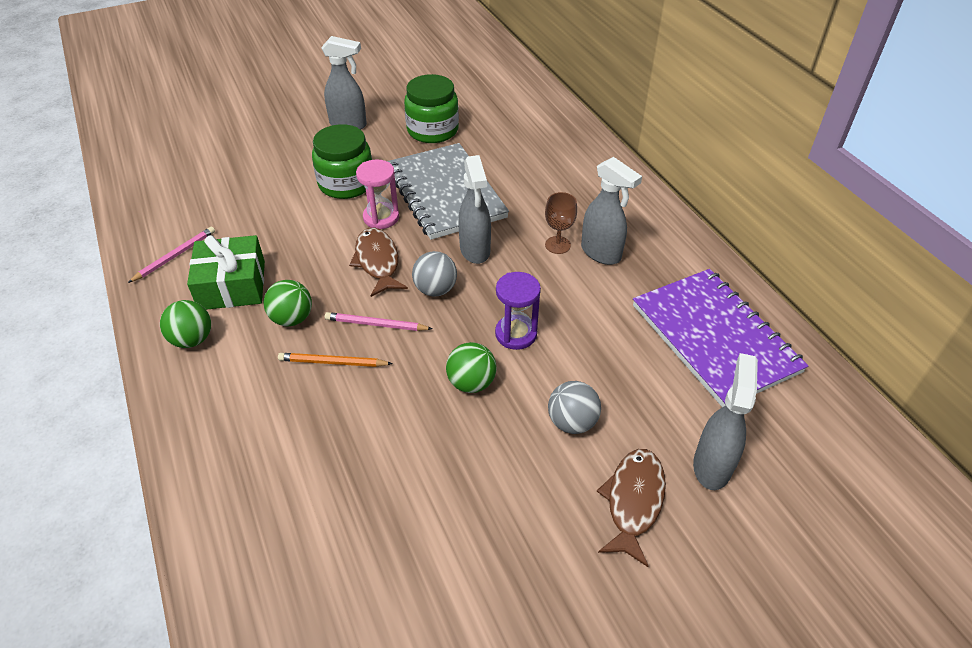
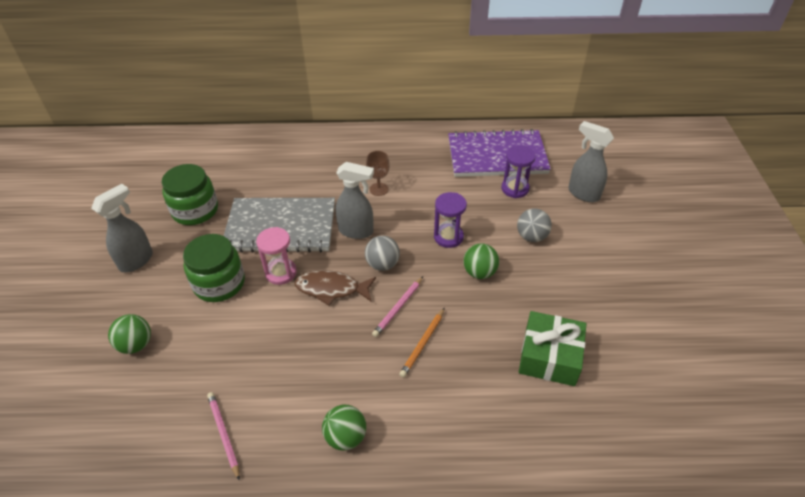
camera: 65 degrees left, 0 degrees up
(232, 285) = (295, 394): green gift -> green gift (549, 357)
(292, 319) = (362, 359): green ball -> green ball (136, 344)
(601, 253) = (400, 173): grey spray bottle -> none
(633, 501) = (595, 232): brown fish -> none
(659, 377) = (515, 189): none -> purple hourglass

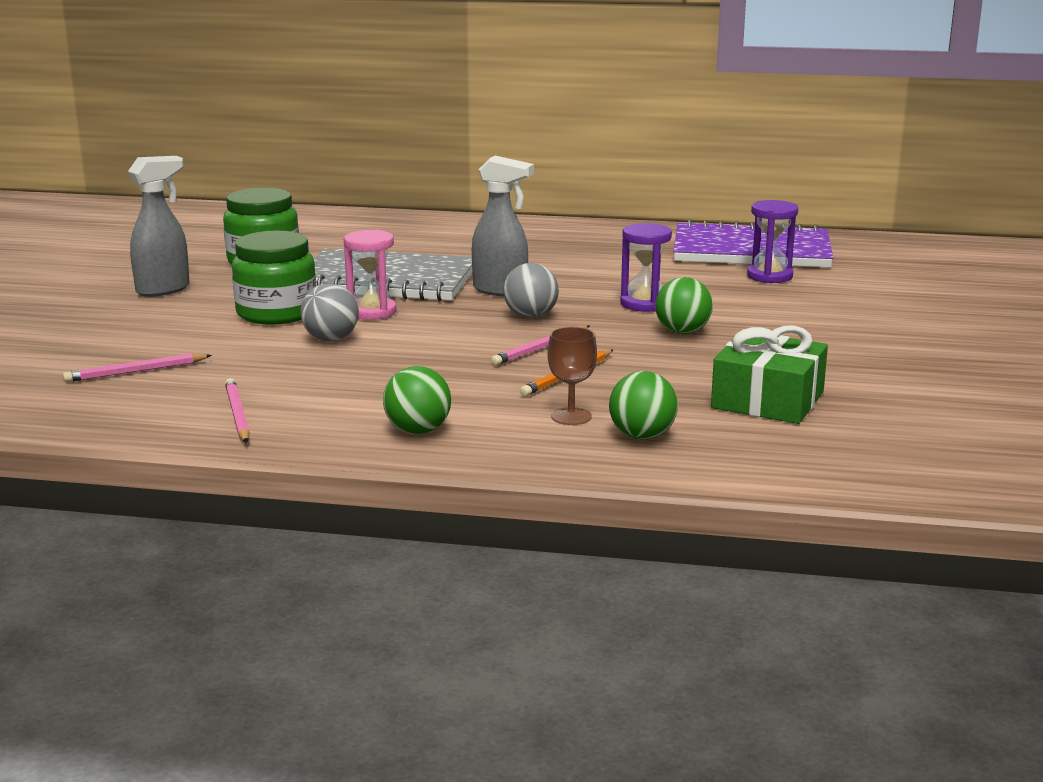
camera: 10 degrees right, 25 degrees down
(136, 344) = (138, 345): green ball -> green ball (642, 436)
(142, 383) = (136, 371): none -> pink pencil
(331, 289) = (443, 328): brown fish -> none
(379, 189) = (549, 263): brown goblet -> brown goblet (571, 416)
(531, 236) = (780, 312): grey ball -> grey ball (331, 339)
(583, 193) = (882, 286): grey spray bottle -> none

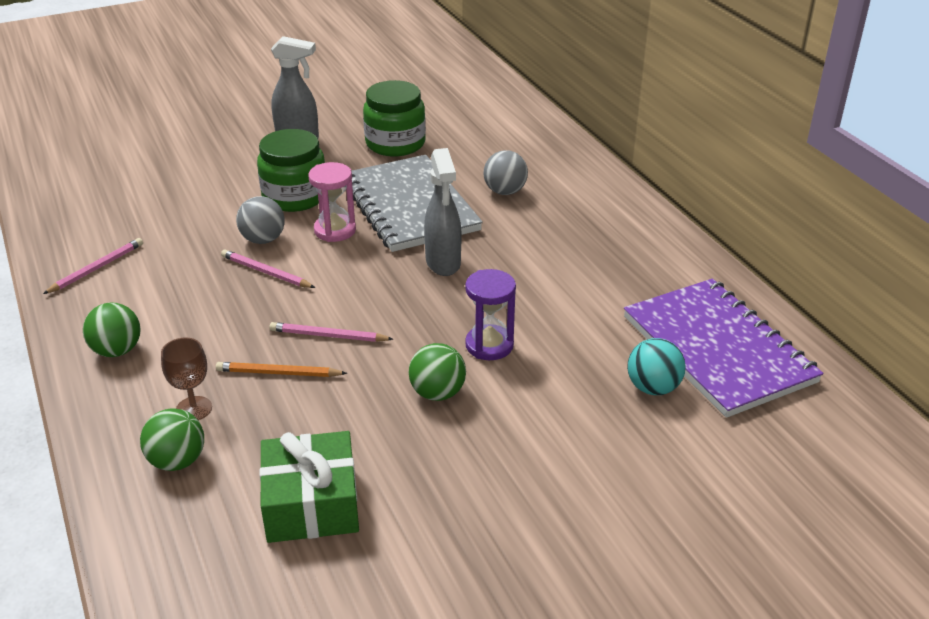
camera: 55 degrees right, 15 degrees up
(136, 371) = (142, 200): pink pencil -> pink pencil (266, 272)
(530, 316) = (397, 301): grey ball -> grey ball (505, 191)
(769, 276) = (653, 388): purple hourglass -> turquoise ball

